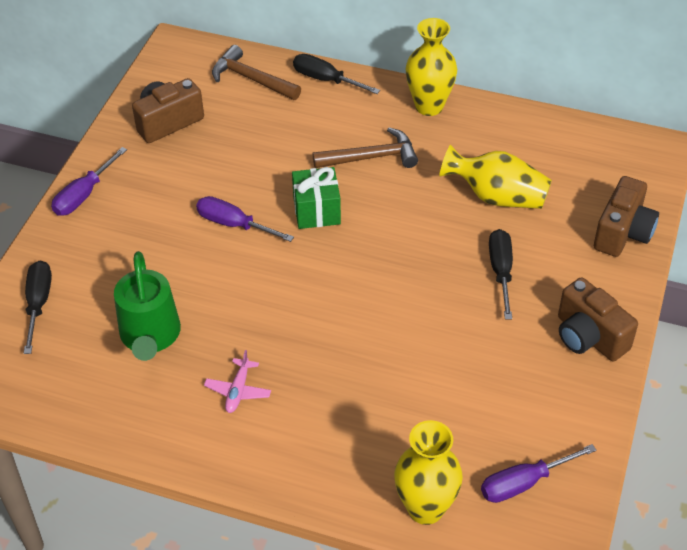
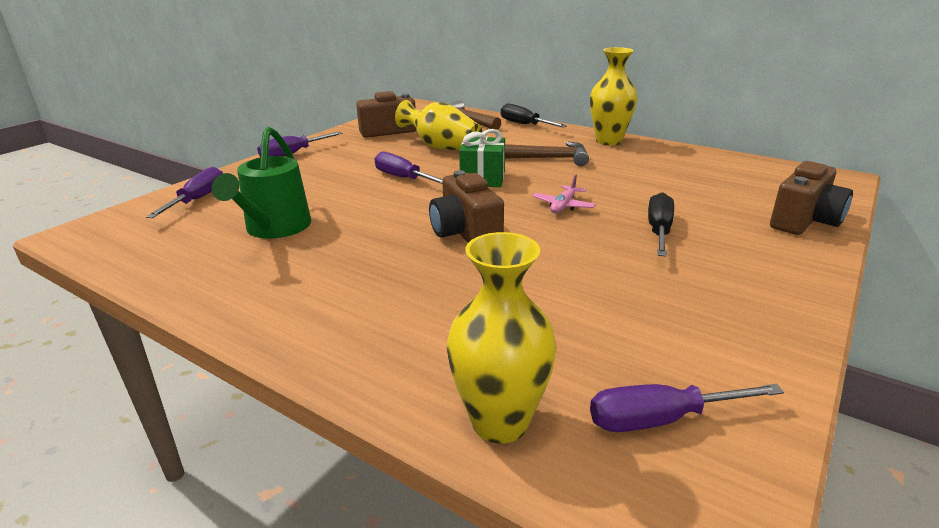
camera: 15 degrees right, 20 degrees down
(38, 304) = (198, 200): black screwdriver -> purple screwdriver
(238, 390) = (329, 274): pink plane -> pink plane (563, 206)
(497, 197) = (663, 188): yellow vase -> yellow vase (441, 147)
(589, 337) = (766, 289): brown camera -> brown camera (465, 233)

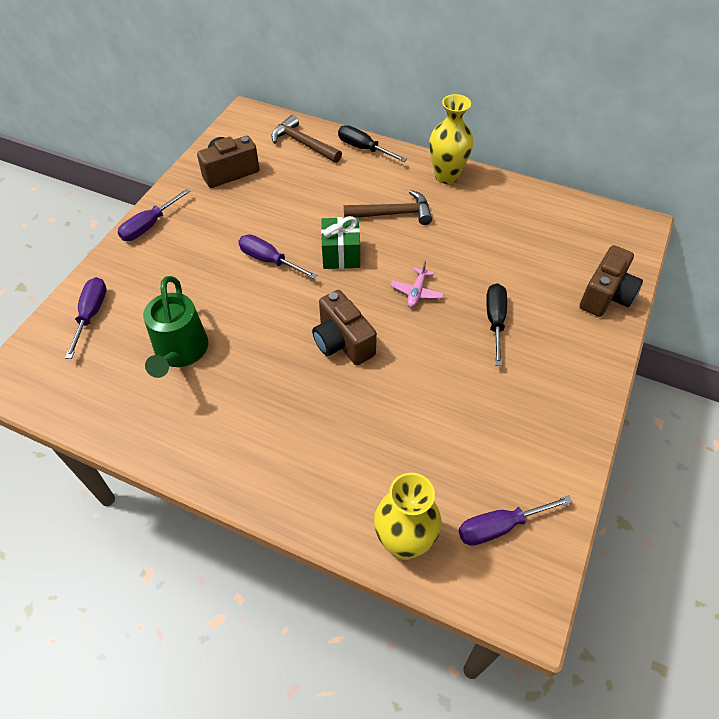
camera: 10 degrees left, 25 degrees up
(441, 147) = (291, 201): yellow vase -> none

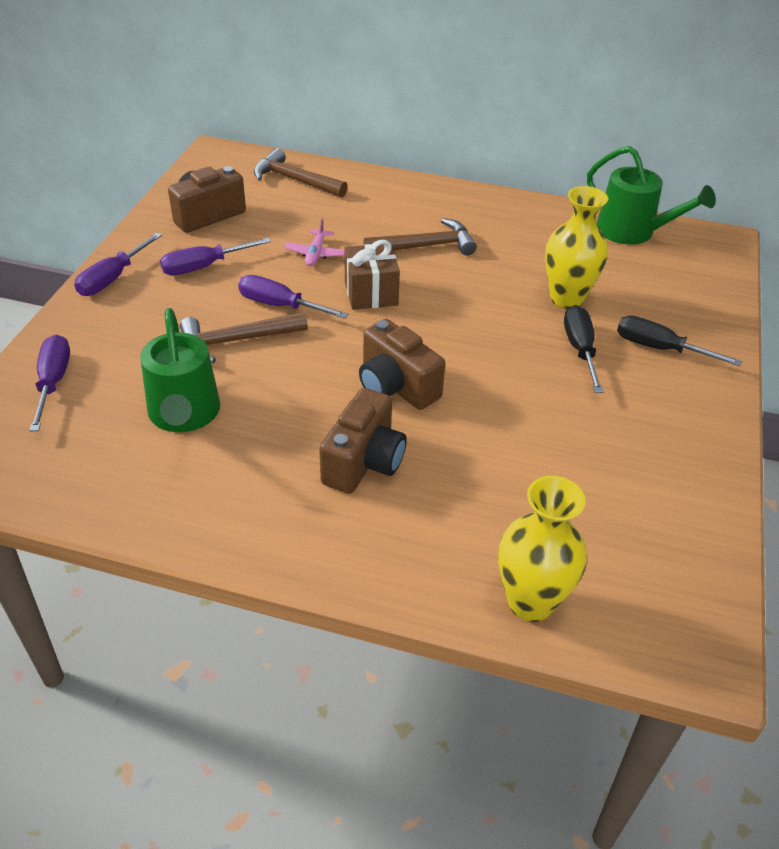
camera: 10 degrees left, 10 degrees down
(230, 290) = (236, 341): none -> brown hammer
(341, 255) = (371, 293): green gift -> brown gift
(364, 149) = (372, 181): black screwdriver -> black screwdriver (660, 348)
(416, 292) = (476, 326): pink plane -> pink plane (315, 254)
(446, 176) = (481, 204): yellow vase -> yellow vase (566, 298)
(500, 526) = (647, 570): purple screwdriver -> purple screwdriver (204, 266)
(565, 212) = (632, 232): none -> green watering can
(606, 296) = (704, 313): brown camera -> brown camera (364, 462)

